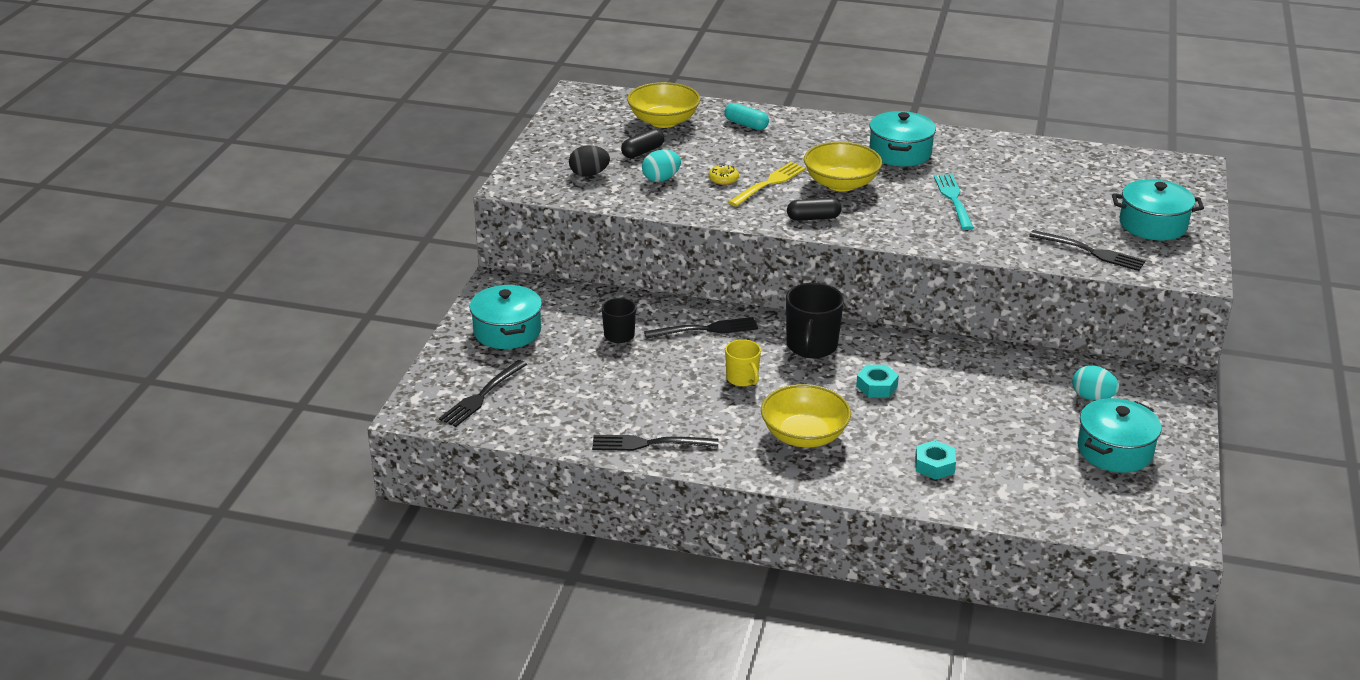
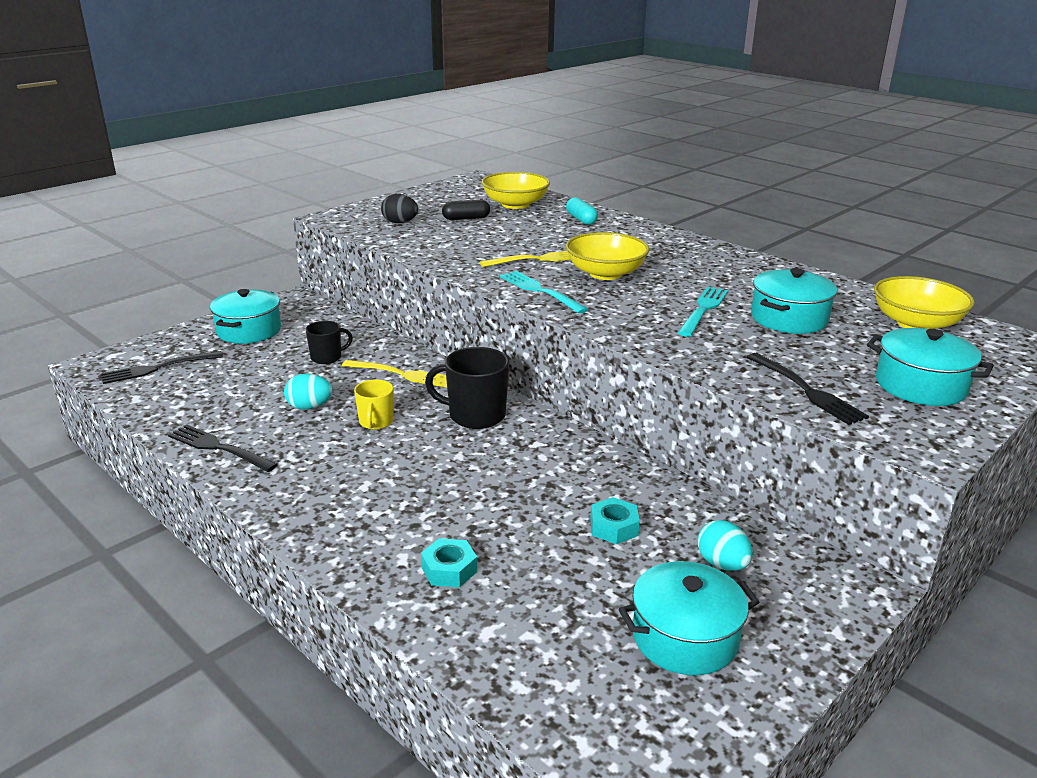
camera: 30 degrees right, 5 degrees down
(661, 179) = (451, 237): turquoise egg -> turquoise egg (309, 407)
(705, 329) = (401, 374): black fork -> yellow fork
(723, 179) = (503, 248): yellow donut -> none
(804, 435) = (360, 490): yellow bowl -> yellow bowl (916, 323)
(811, 346) = (475, 415): black mug -> black mug turned 60 degrees clockwise
(813, 218) = (540, 291): black capsule -> turquoise fork
(876, 386) = (491, 470): turquoise nut -> turquoise nut (614, 527)
(900, 153) = (697, 265): turquoise pot -> turquoise pot (789, 318)

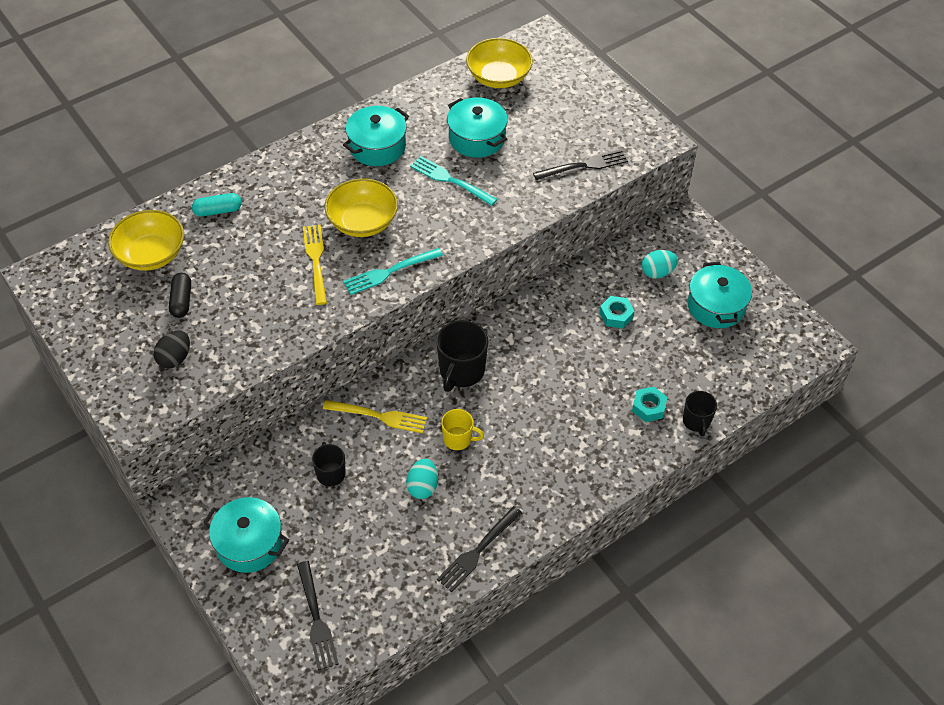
camera: 80 degrees left, 25 degrees up
(401, 374) = (379, 416): yellow fork -> yellow fork turned 75 degrees clockwise
(430, 623) = (696, 421): none -> black mug
(920, 385) = (585, 111): turquoise pot -> turquoise pot (377, 147)

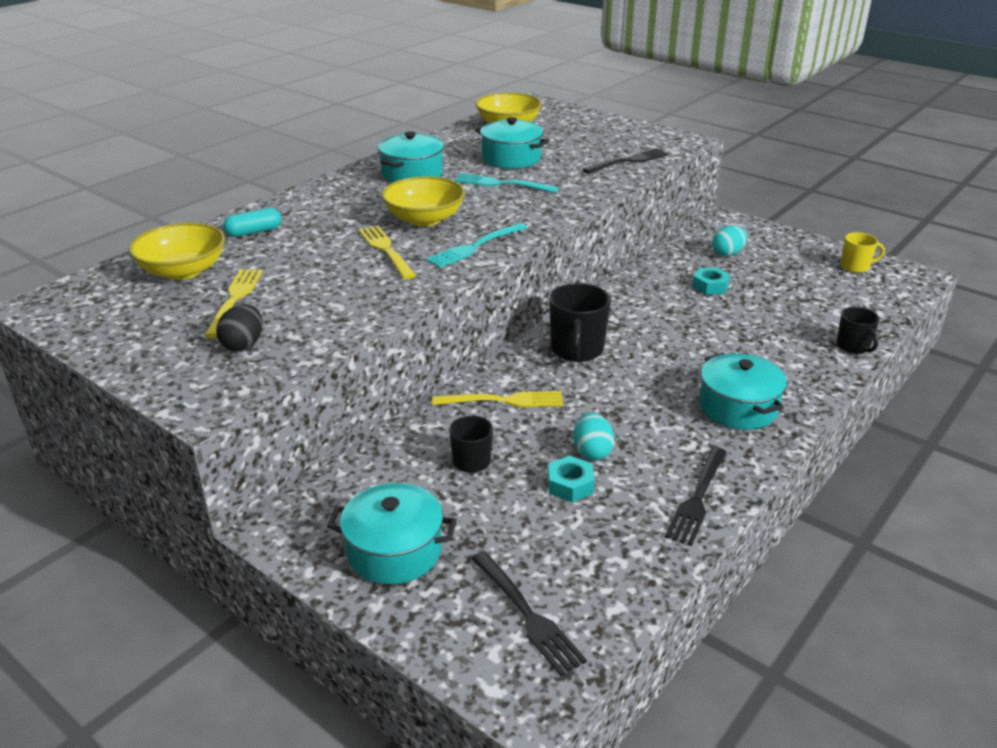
camera: 15 degrees left, 20 degrees down
(181, 301) = (235, 299): black capsule -> yellow fork
(458, 439) = (608, 404): yellow mug -> yellow mug (855, 267)
(648, 407) = (796, 344): turquoise nut -> turquoise nut (570, 485)
(716, 306) = (801, 266): turquoise pot -> turquoise pot (738, 407)

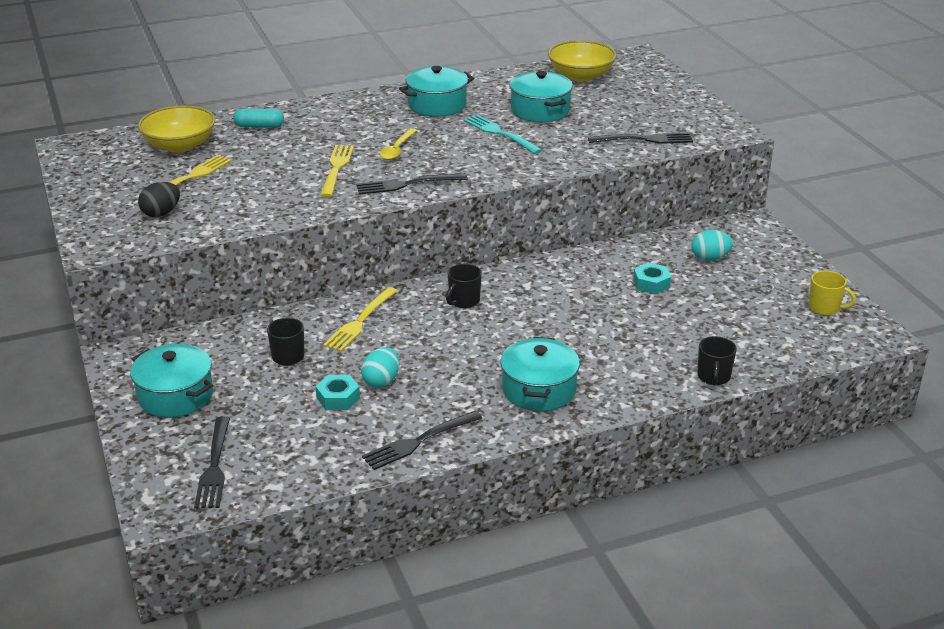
camera: 30 degrees right, 0 degrees up
(424, 219) = (397, 149): yellow bowl -> yellow spoon
(475, 247) = (407, 184): turquoise fork -> black fork
(503, 401) = (360, 321): yellow fork -> yellow fork turned 90 degrees clockwise
(576, 350) = (464, 301): black mug -> black mug, size x0.60

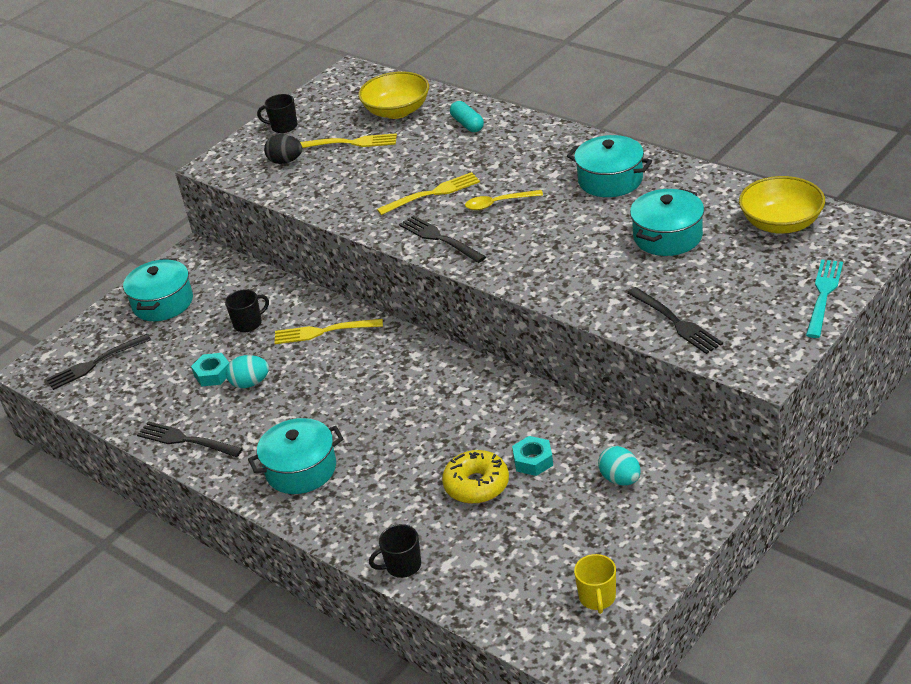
camera: 65 degrees right, 5 degrees up
(464, 301) = (401, 367): black mug -> black mug (283, 127)
(500, 133) = (590, 238): turquoise fork -> turquoise fork (823, 295)
(653, 315) = (476, 485): none -> yellow donut

